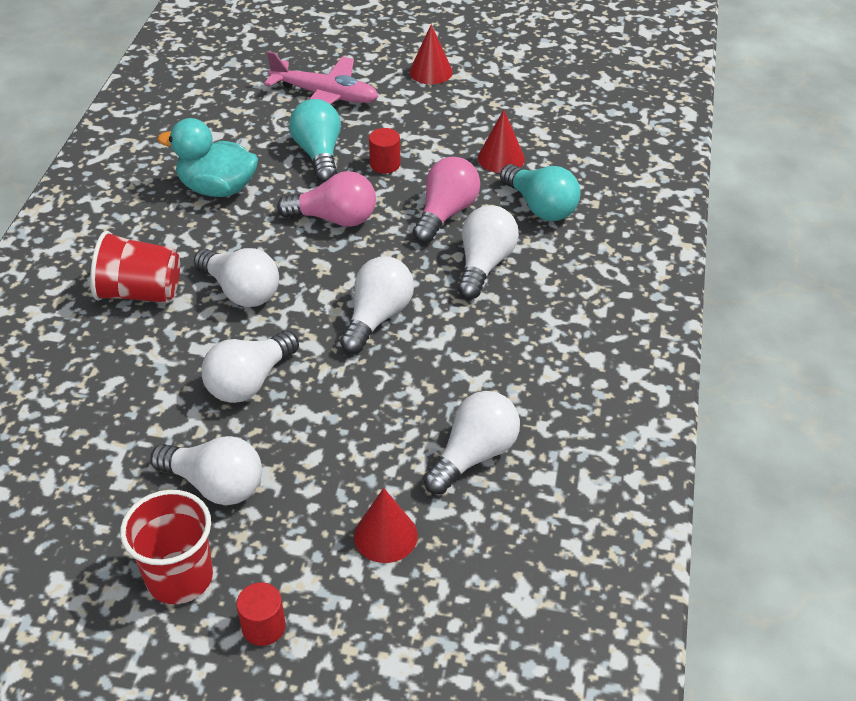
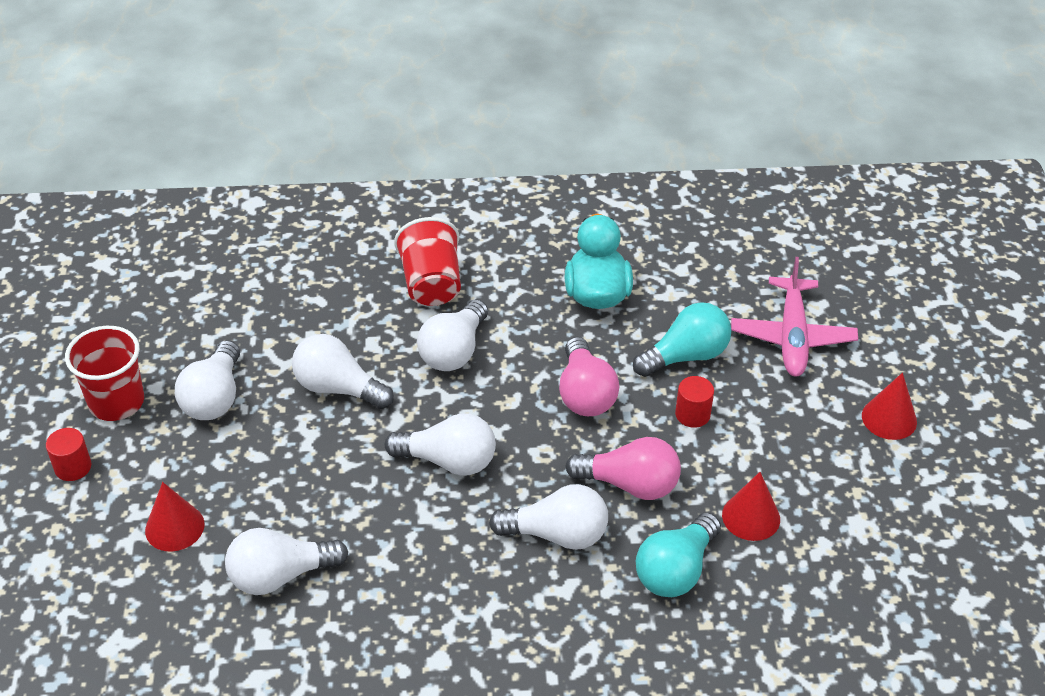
camera: 75 degrees right, 0 degrees up
(474, 455) = (280, 575): white light bulb -> white light bulb turned 135 degrees clockwise

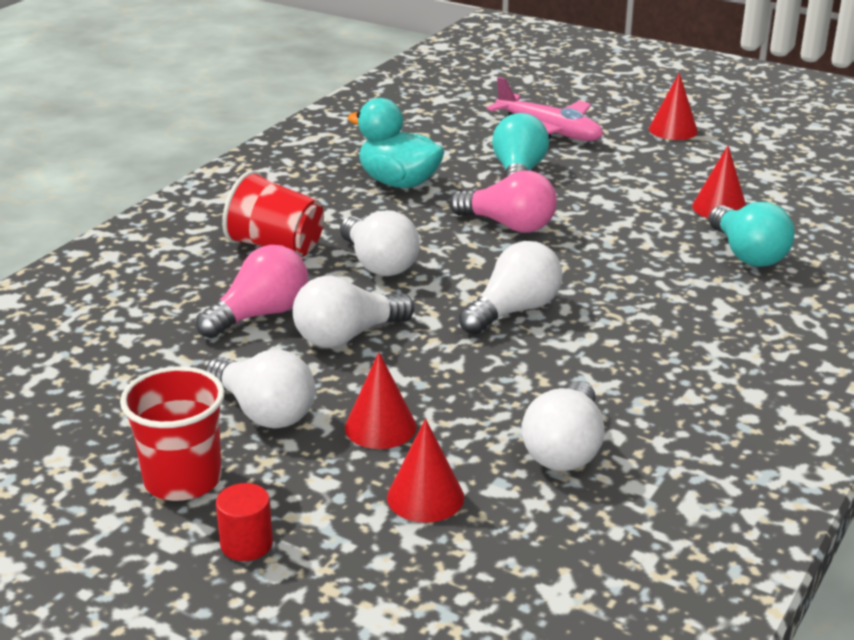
camera: 55 degrees left, 15 degrees down
(238, 464) = (380, 427): none -> red cone
(557, 534) = (658, 290): white light bulb -> none
(630, 484) = (634, 241): pink light bulb -> pink light bulb (260, 315)
(692, 414) = (586, 192): red cylinder -> none

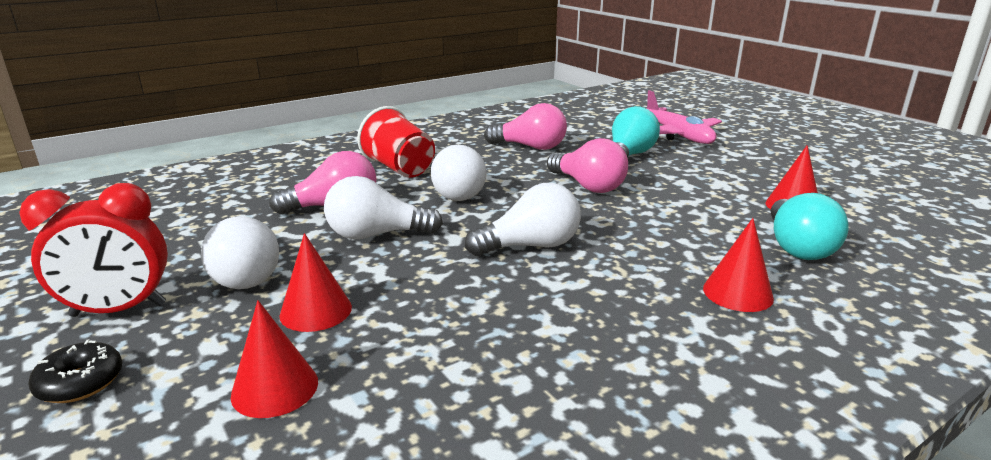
camera: 25 degrees right, 5 degrees down
(182, 480) = (119, 310): red cup -> red clock
(246, 544) = (80, 382): red cylinder -> black donut
(398, 182) = (530, 147): turquoise duck -> pink light bulb
(565, 449) = (455, 381): white light bulb -> none
(673, 130) = (787, 148): red cone -> red cone (737, 293)

